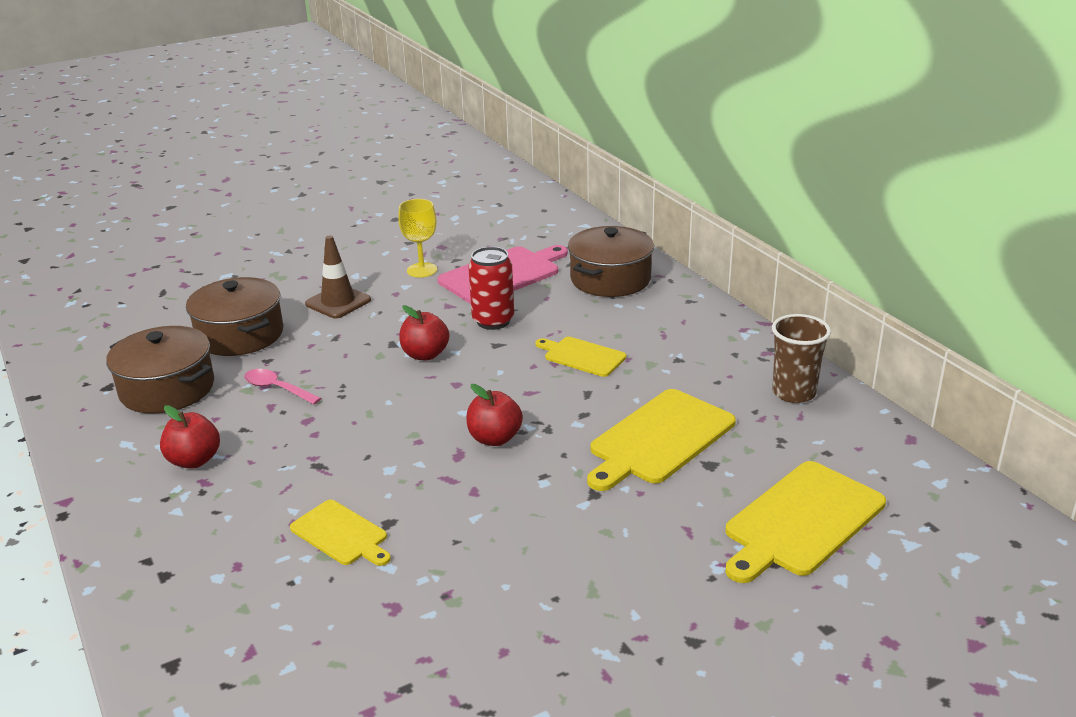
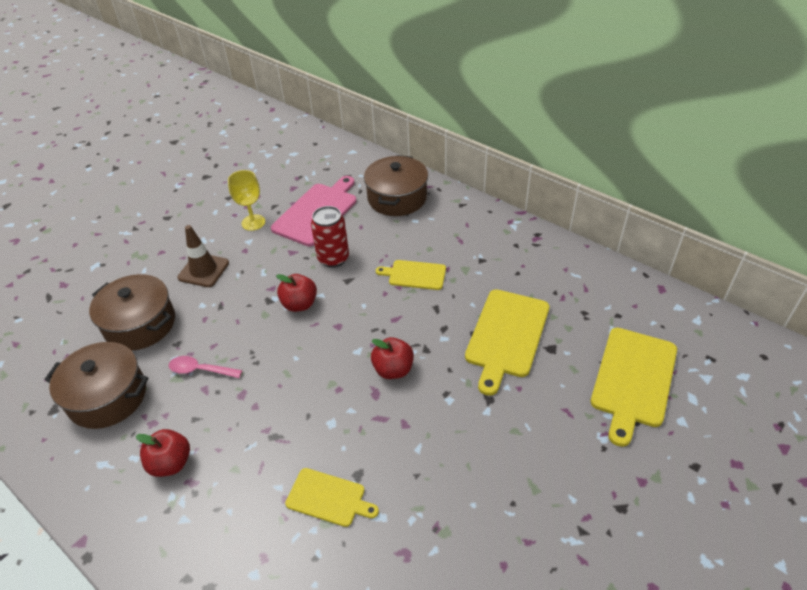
camera: 20 degrees left, 15 degrees up
(794, 393) = (571, 269): brown cup -> none

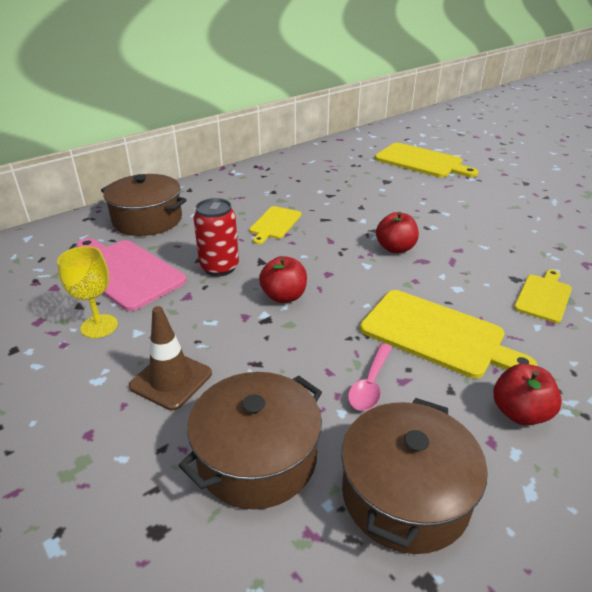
camera: 80 degrees left, 10 degrees down
(506, 336) = (368, 195): yellow cutting board -> yellow cutting board (437, 334)

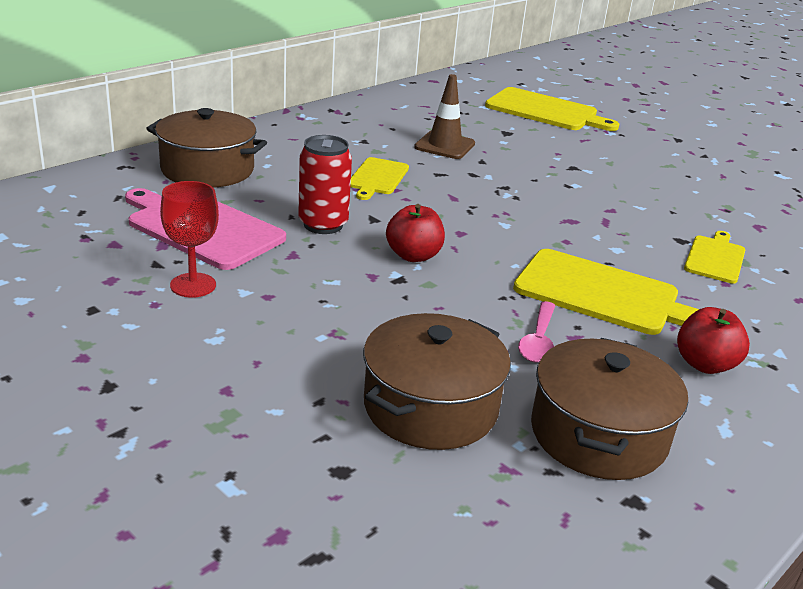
camera: 10 degrees left, 5 degrees down
(99, 326) = (193, 285): yellow goblet -> red goblet
(171, 380) = (305, 338): brown traffic cone -> brown traffic cone (444, 145)
(395, 248) = (535, 207): red apple -> none

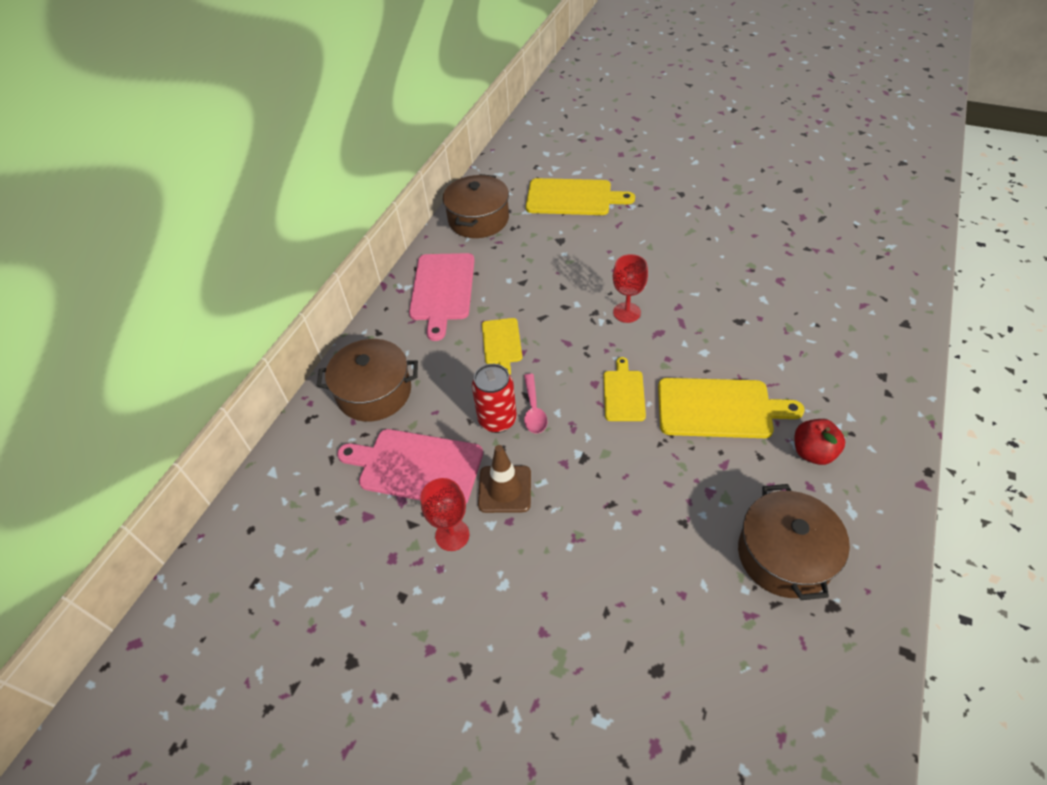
camera: 15 degrees left, 20 degrees up
(345, 129) = (442, 290): none -> pink cutting board
(413, 256) = (578, 426): red apple -> none
(430, 407) = (675, 581): brown pot -> brown pot (478, 219)
(444, 145) = (526, 279): brown traffic cone -> brown traffic cone (505, 489)
(538, 341) = (705, 480): pink spoon -> pink spoon (534, 410)
(543, 197) = (627, 312): none -> red goblet
(715, 258) = (769, 332): yellow cutting board -> yellow cutting board (624, 393)

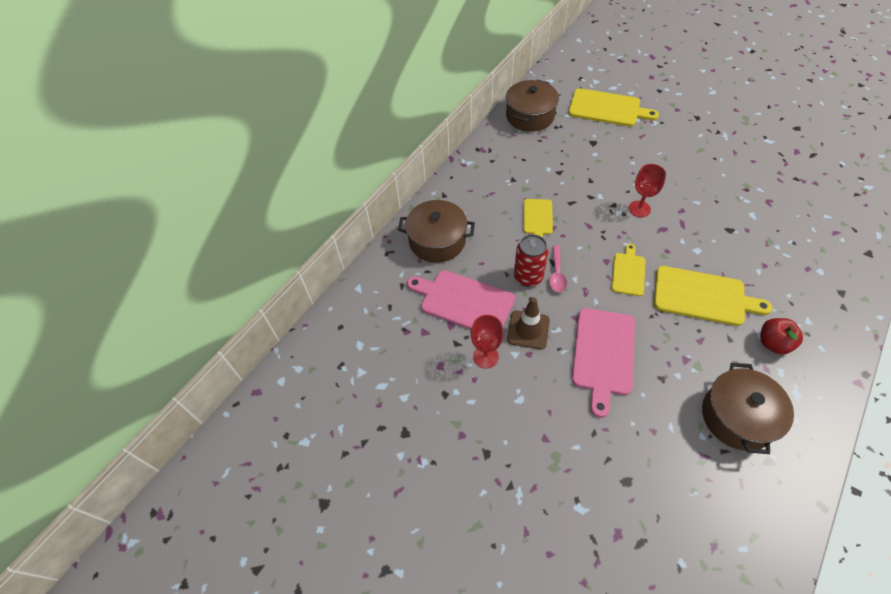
camera: 10 degrees right, 5 degrees up
(442, 290) = (496, 169): pink cutting board -> pink cutting board (603, 354)

